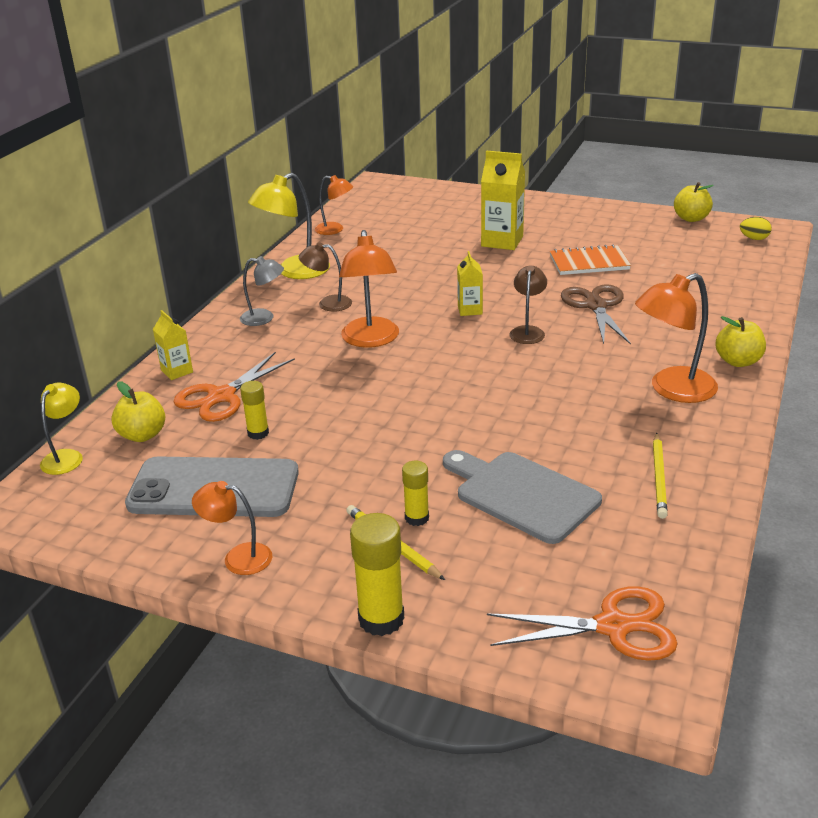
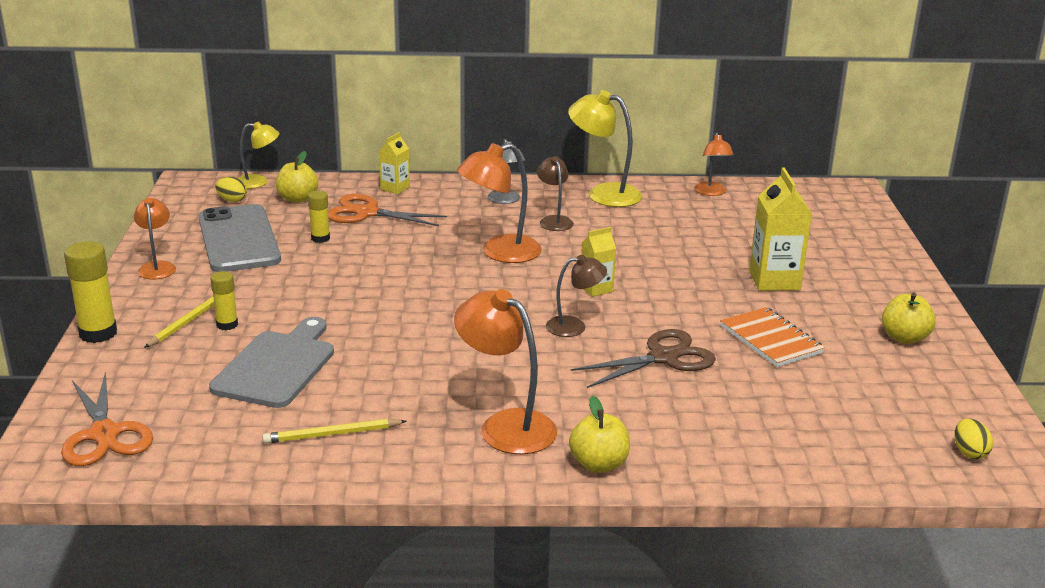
camera: 65 degrees right, 5 degrees down
(100, 482) = (232, 200): none -> yellow egg
(691, 218) = (982, 396): yellow apple -> yellow apple (904, 337)

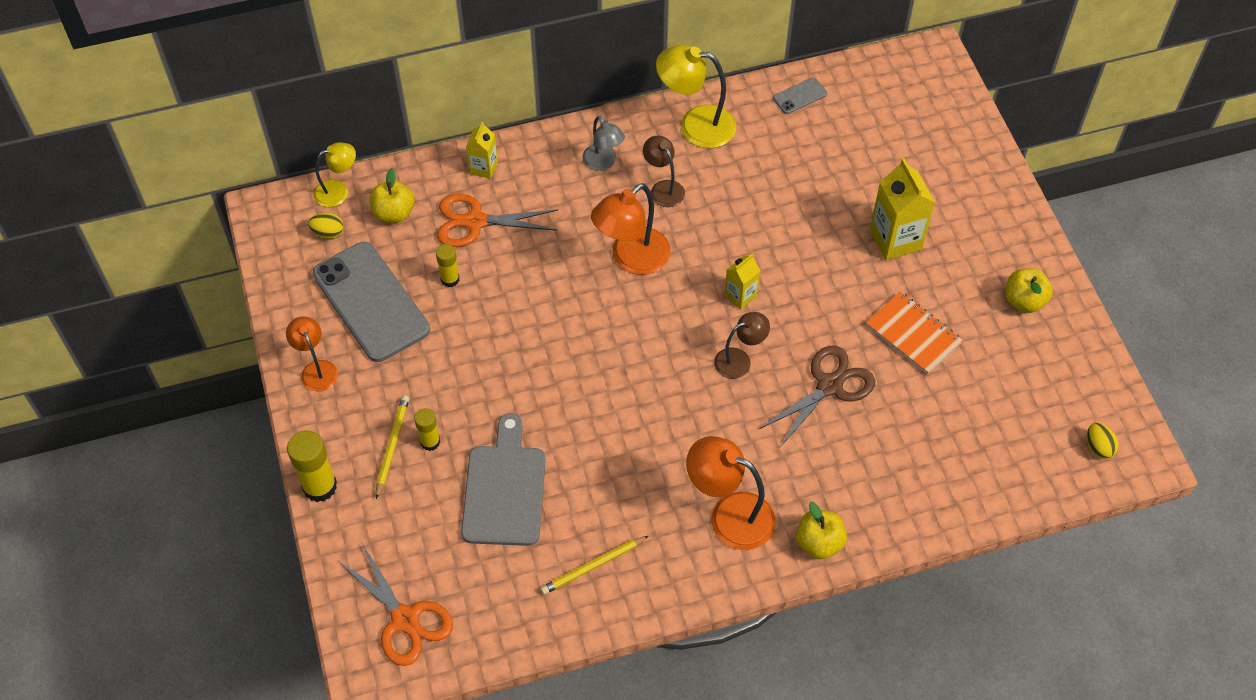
camera: 15 degrees left, 30 degrees up
(711, 192) = (800, 96): orange lamp -> grey phone

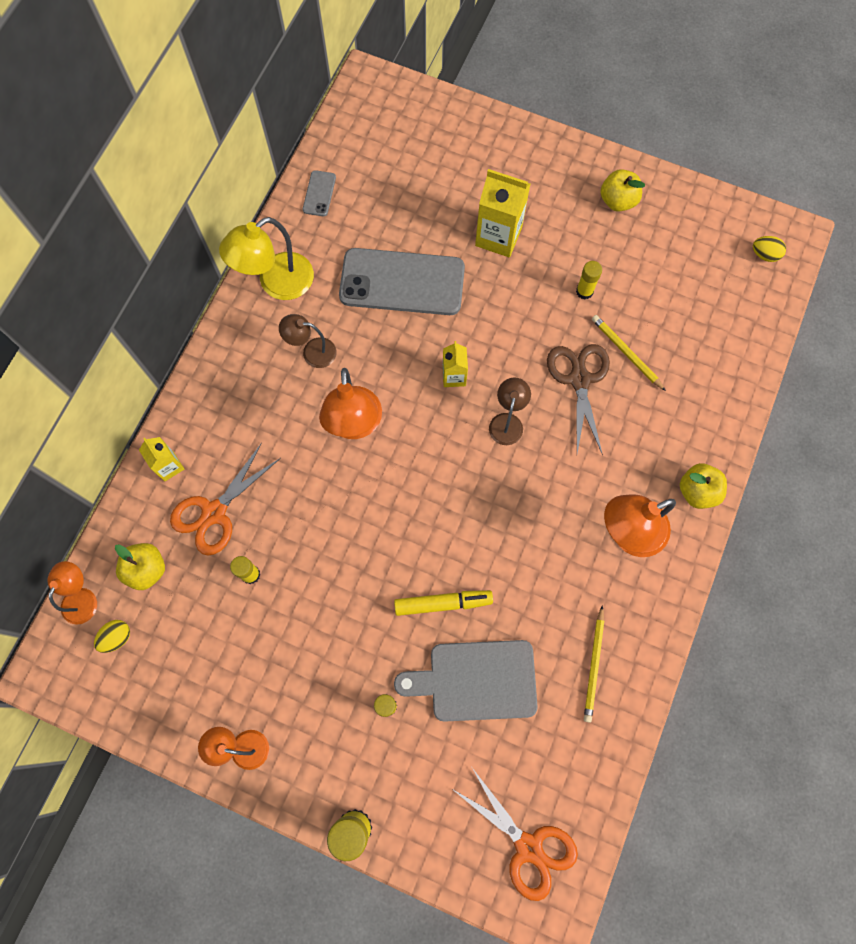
camera: 50 degrees left, 15 degrees up
(338, 191) = (82, 598): yellow lamp -> orange lamp
(371, 302) = (216, 653): grey phone -> grey phone (402, 282)
(392, 446) = (366, 739): yellow pencil -> yellow pencil (626, 353)
(405, 619) = (528, 847): orange scissors -> orange scissors turned 45 degrees clockwise
(504, 489) = (476, 680): grey cutting board -> grey cutting board turned 45 degrees counterclockwise
(545, 422) = (443, 603): none -> yellow marker
(603, 162) = (248, 375): grey lamp -> none
(913, 334) = (584, 291): orange notebook -> yellow glue stick

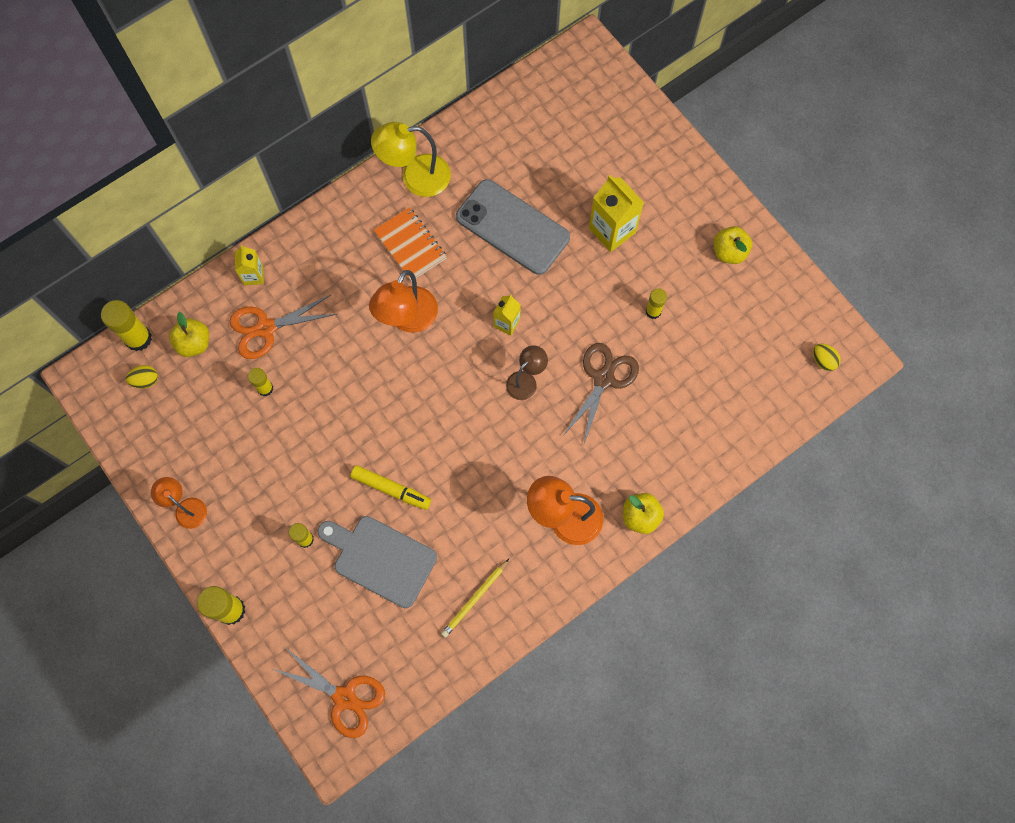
camera: 30 degrees right, 0 degrees up
(82, 598) = (138, 338): orange lamp -> yellow glue stick
(312, 352) = (410, 245): brown lamp -> orange notebook
(319, 193) = (491, 122): grey phone -> none
(528, 847) = (344, 697): orange scissors -> orange scissors turned 45 degrees counterclockwise
(626, 353) = (655, 378): yellow pencil -> none

